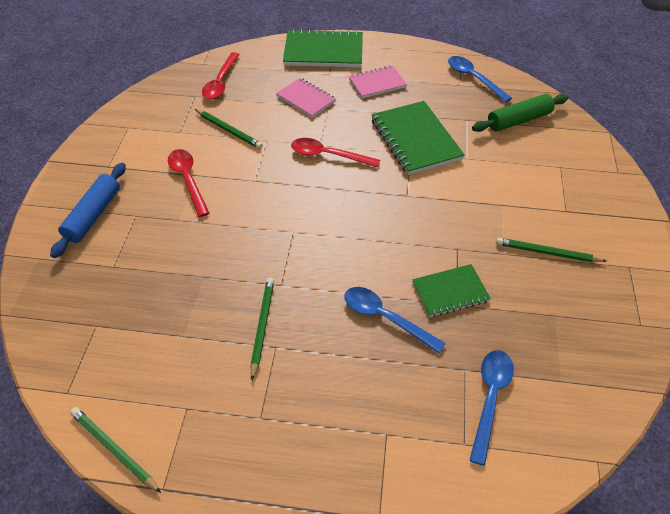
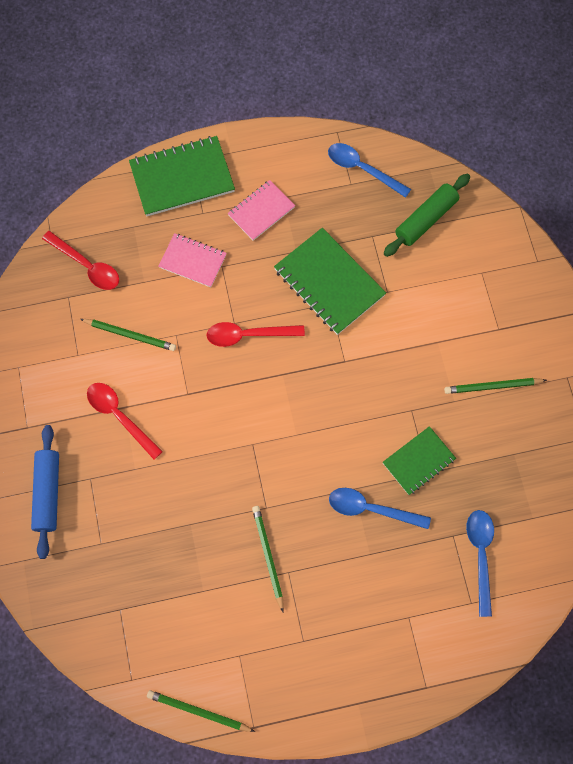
camera: 20 degrees left, 20 degrees up
(221, 82) = (87, 266): red spoon -> red spoon turned 45 degrees counterclockwise

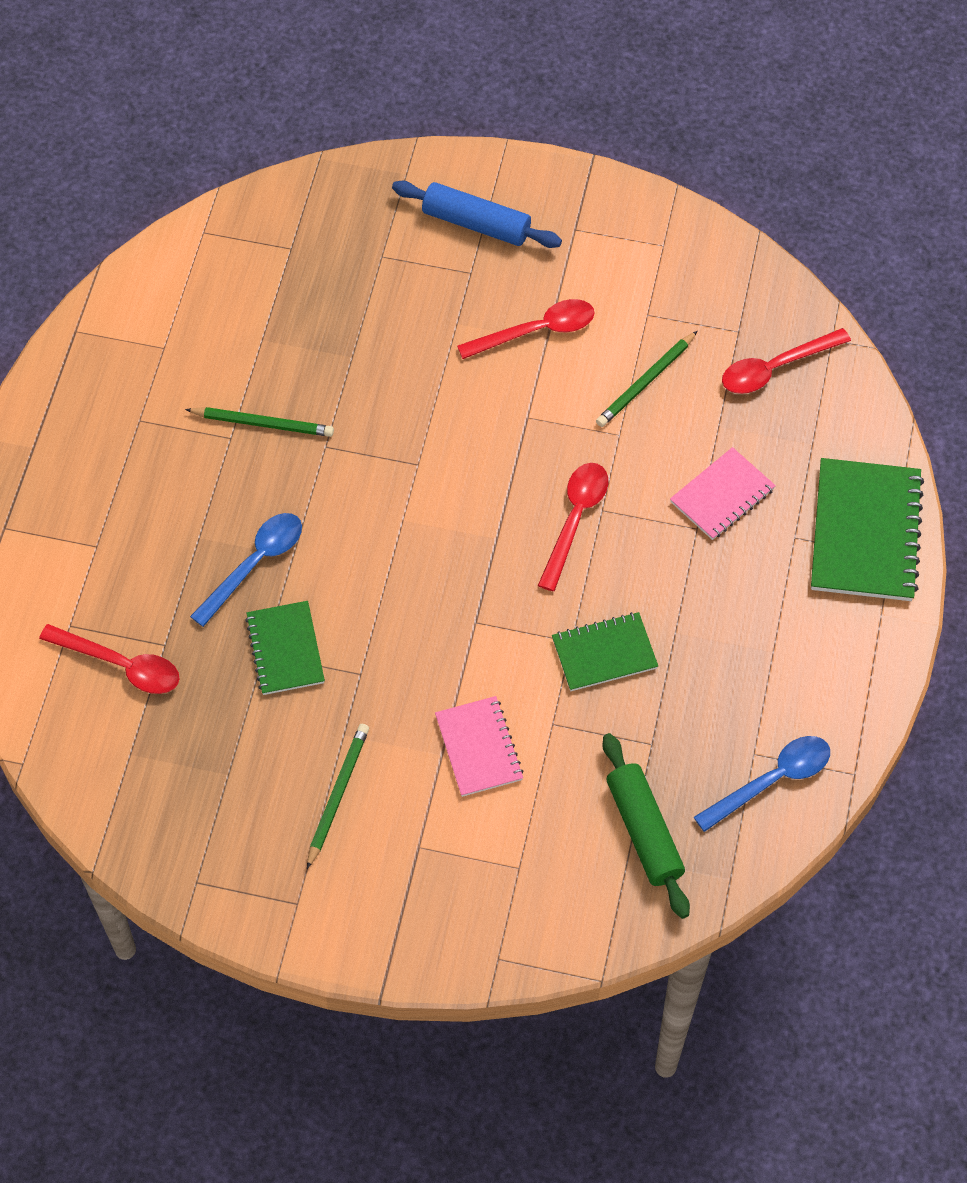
camera: 115 degrees right, 10 degrees down
(198, 712) = (127, 284): green pencil -> none
(261, 211) = (762, 613): pink notebook -> pink notebook (478, 748)
(329, 282) = (604, 653): green notebook -> green notebook, size x0.61
(480, 555) = (121, 665): blue spoon -> red spoon

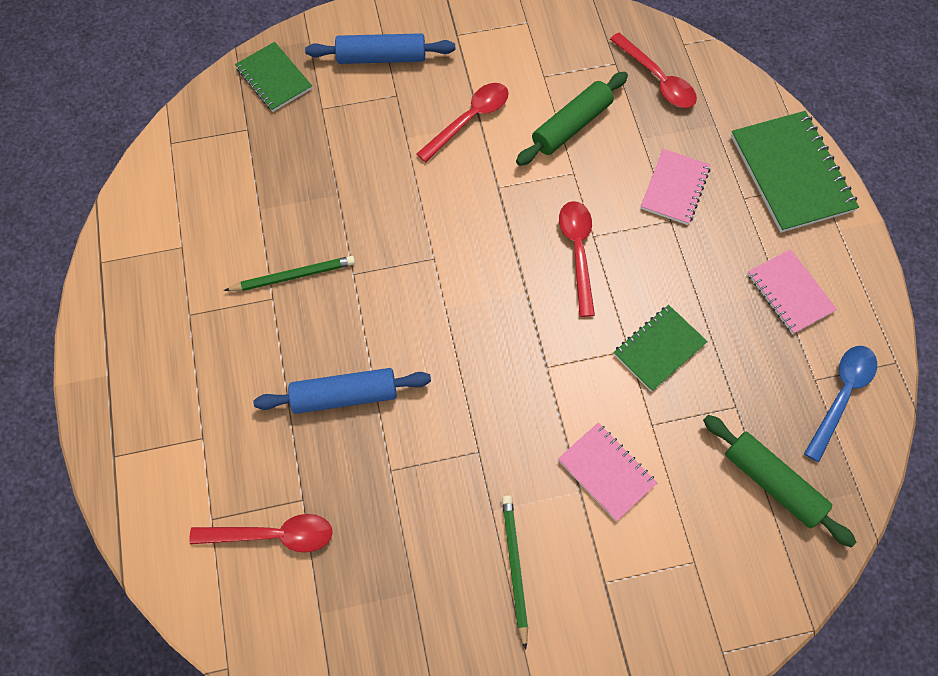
camera: 25 degrees left, 5 degrees up
(255, 564) = (345, 396): blue spoon -> blue rolling pin
(285, 649) = (406, 458): green notebook -> green notebook (274, 78)
(646, 382) = (571, 126): green pencil -> green rolling pin
(775, 368) = (657, 79): red spoon -> red spoon turned 75 degrees counterclockwise
(782, 656) = (790, 293): none -> pink notebook

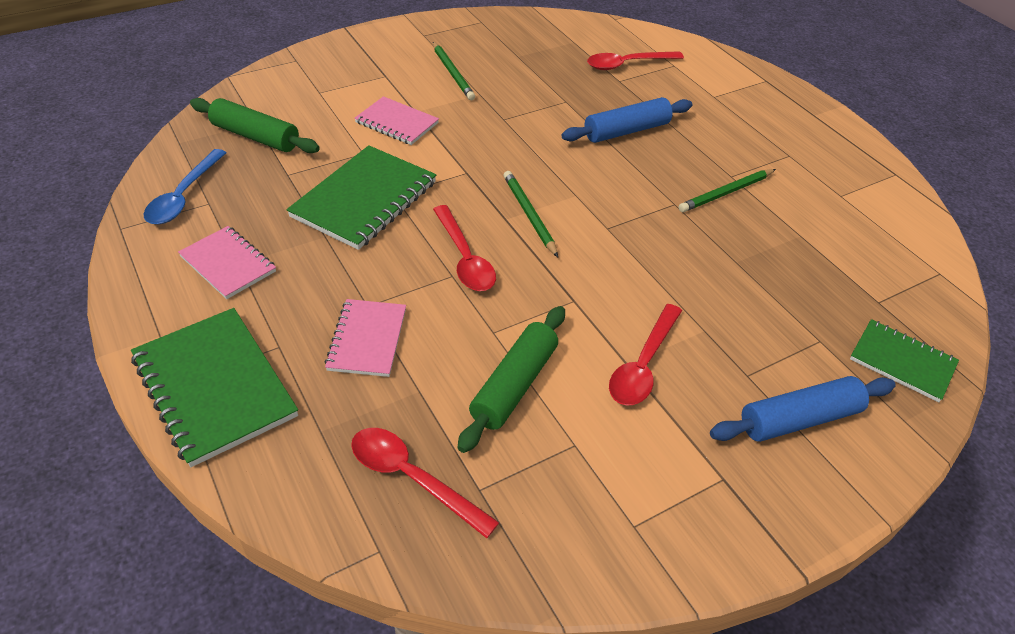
camera: 160 degrees right, 20 degrees down
(502, 291) = (529, 215): none -> green pencil
(659, 349) = (364, 199): green notebook -> green notebook, size x1.65

